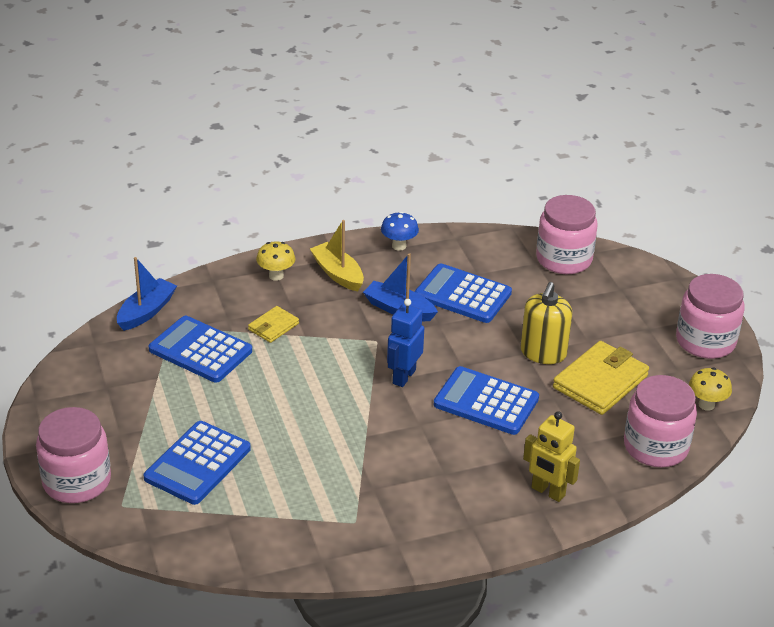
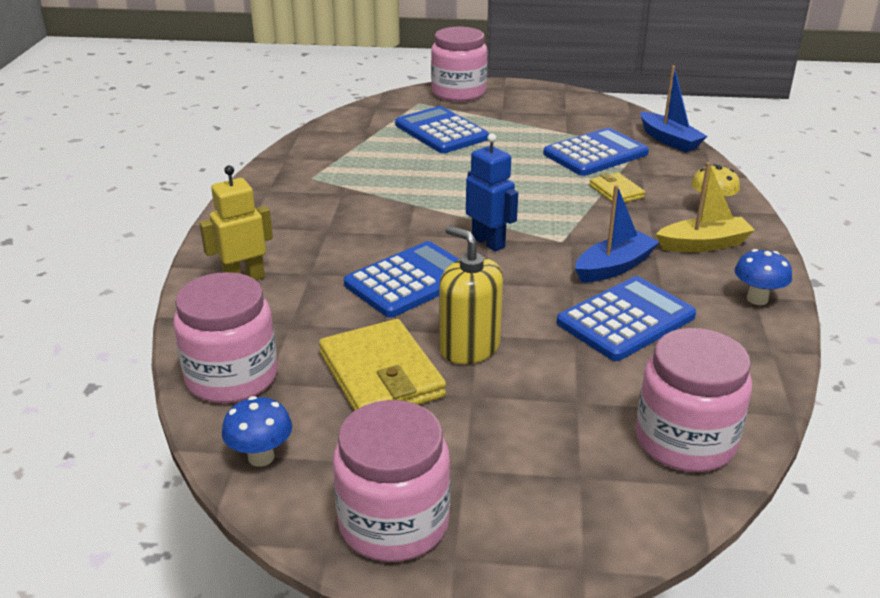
camera: 115 degrees right, 5 degrees down
(706, 405) = (261, 457): yellow mushroom -> blue mushroom

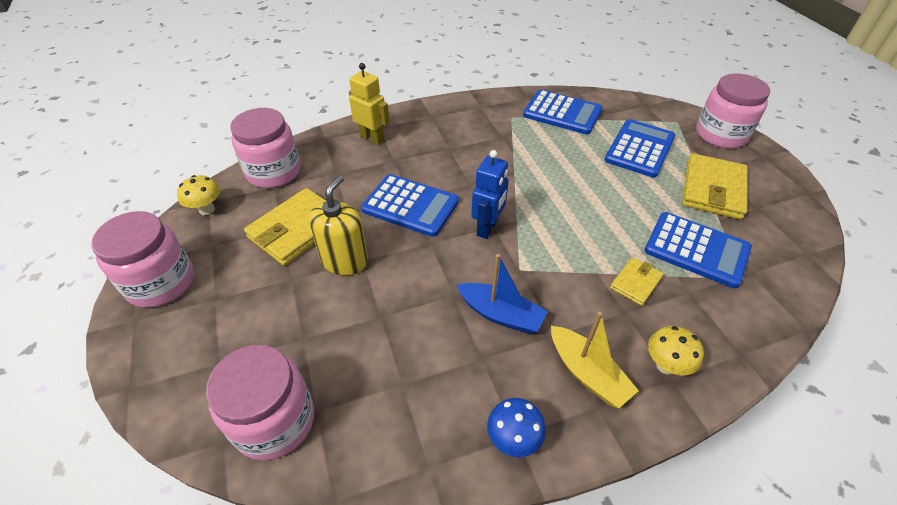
camera: 65 degrees right, 15 degrees up
(261, 457) = (207, 210): blue mushroom -> yellow mushroom
(528, 121) = (713, 189): none -> yellow wallet
(626, 319) = (424, 342): blue calculator -> blue calculator (562, 113)
(669, 140) = (786, 298): blue boat -> none

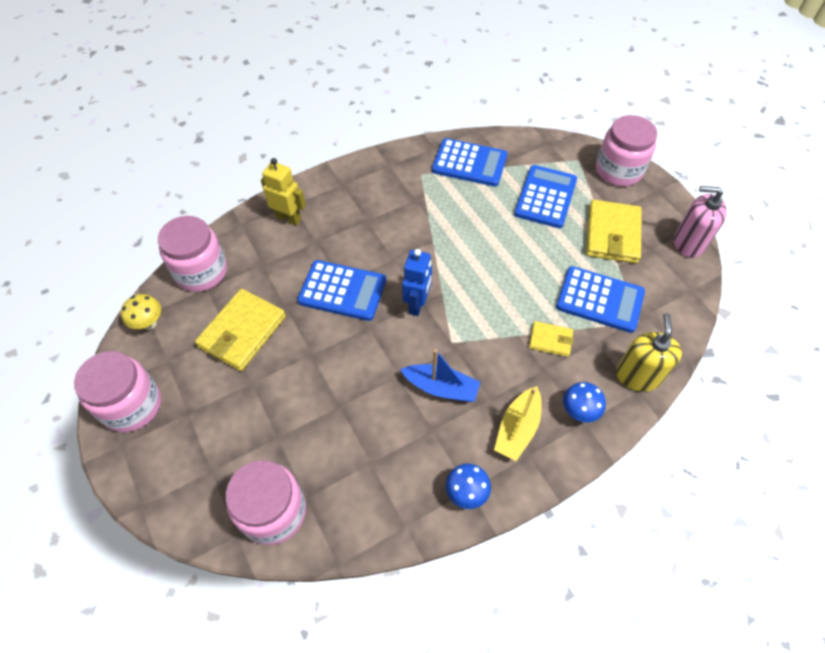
camera: 10 degrees left, 10 degrees up
(344, 260) = (295, 357): yellow soap dispenser -> yellow soap dispenser (638, 376)
(587, 373) = (517, 428): yellow boat -> yellow boat turned 75 degrees clockwise
(635, 283) = (550, 340): yellow wallet -> yellow wallet turned 75 degrees clockwise
(665, 365) = (578, 411): yellow mushroom -> blue mushroom
(802, 208) = (688, 243): none -> pink soap dispenser

